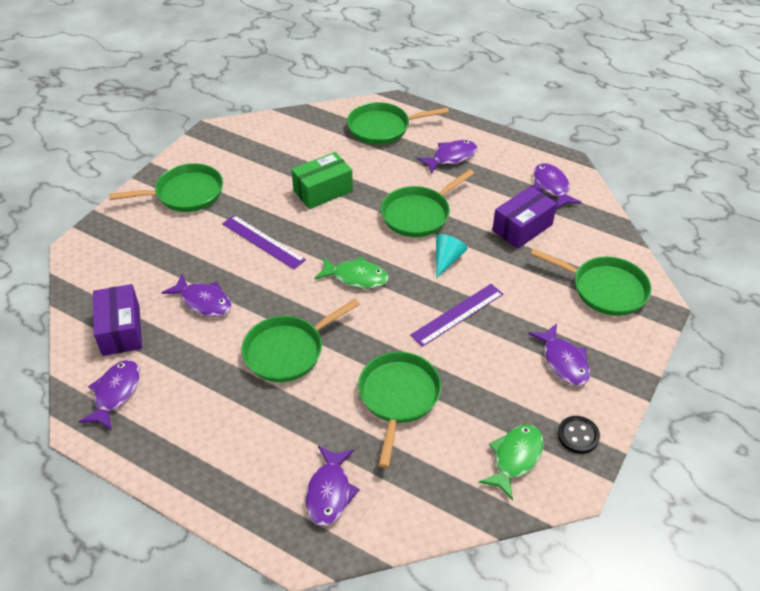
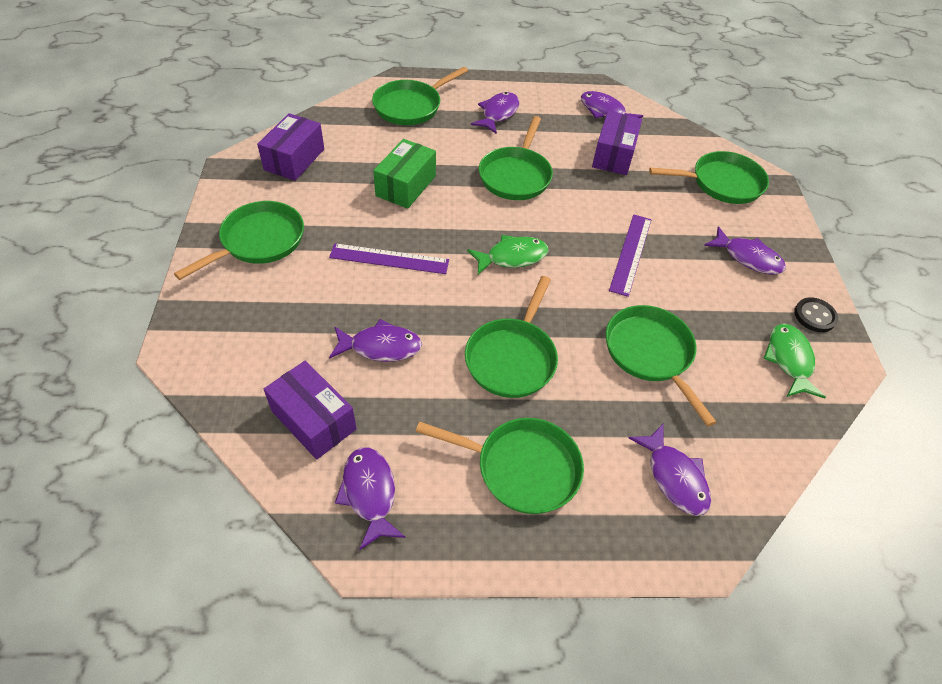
camera: 35 degrees left, 5 degrees up
(226, 428) = (521, 468): none -> green pan
(258, 141) = (294, 159): none -> purple box
(447, 259) = (577, 207): turquoise cone -> none

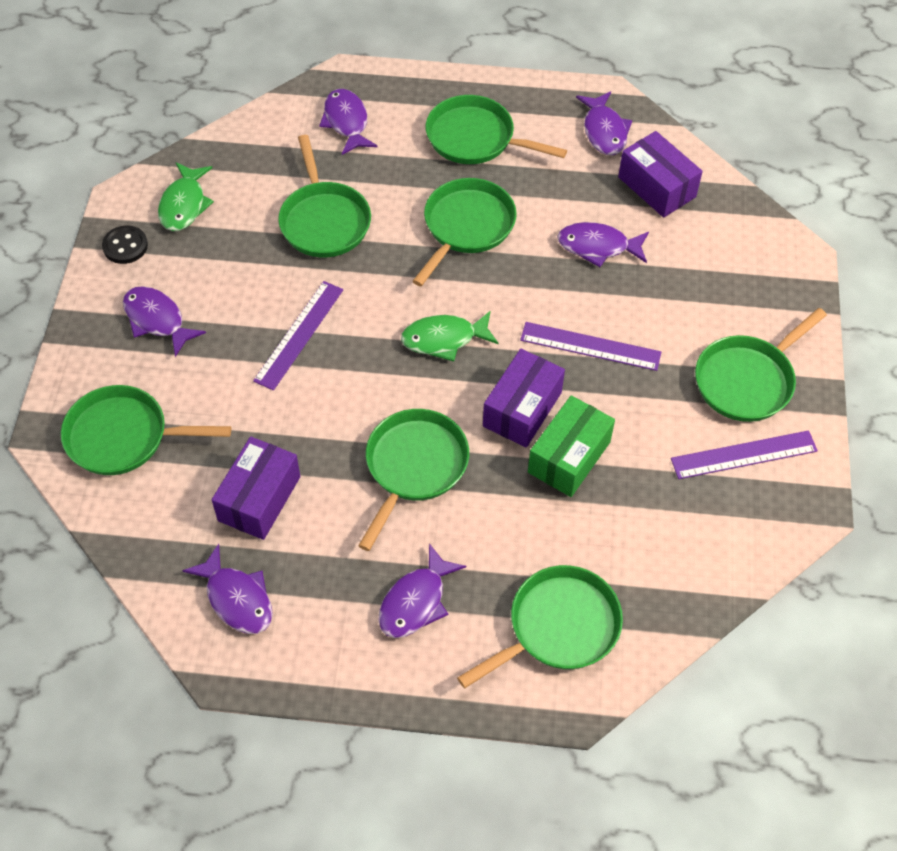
camera: 170 degrees left, 5 degrees up
(274, 193) = (744, 455): none -> purple ruler
(294, 159) = (727, 515): purple box -> purple box (522, 409)

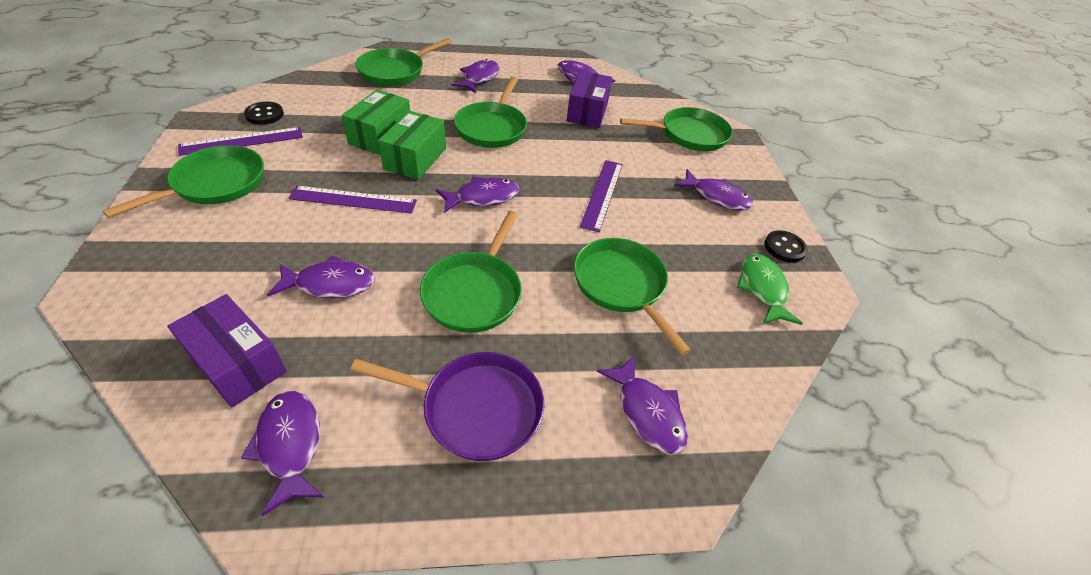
camera: 165 degrees right, 10 degrees down
(444, 339) = (482, 197): green fish -> purple fish
(475, 138) = (475, 408): green pan -> purple pan
(522, 409) = (415, 158): purple box -> green box
(733, 511) = (264, 115): none -> black button

